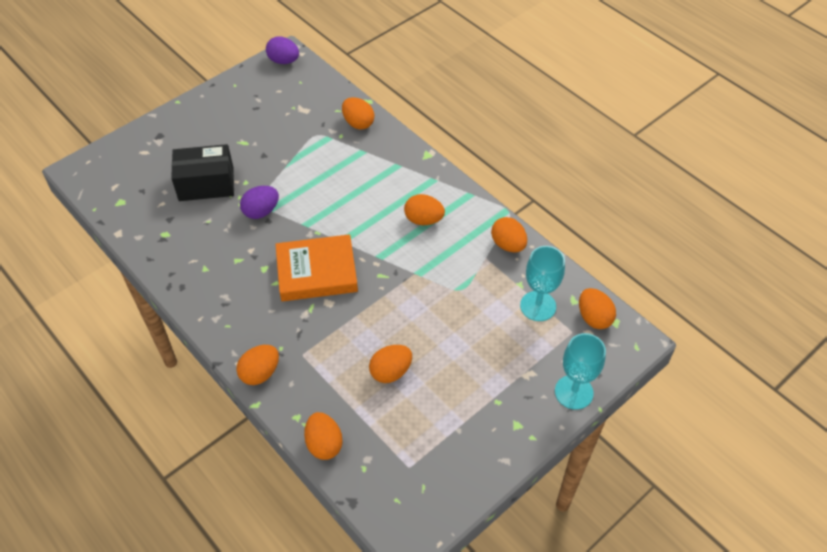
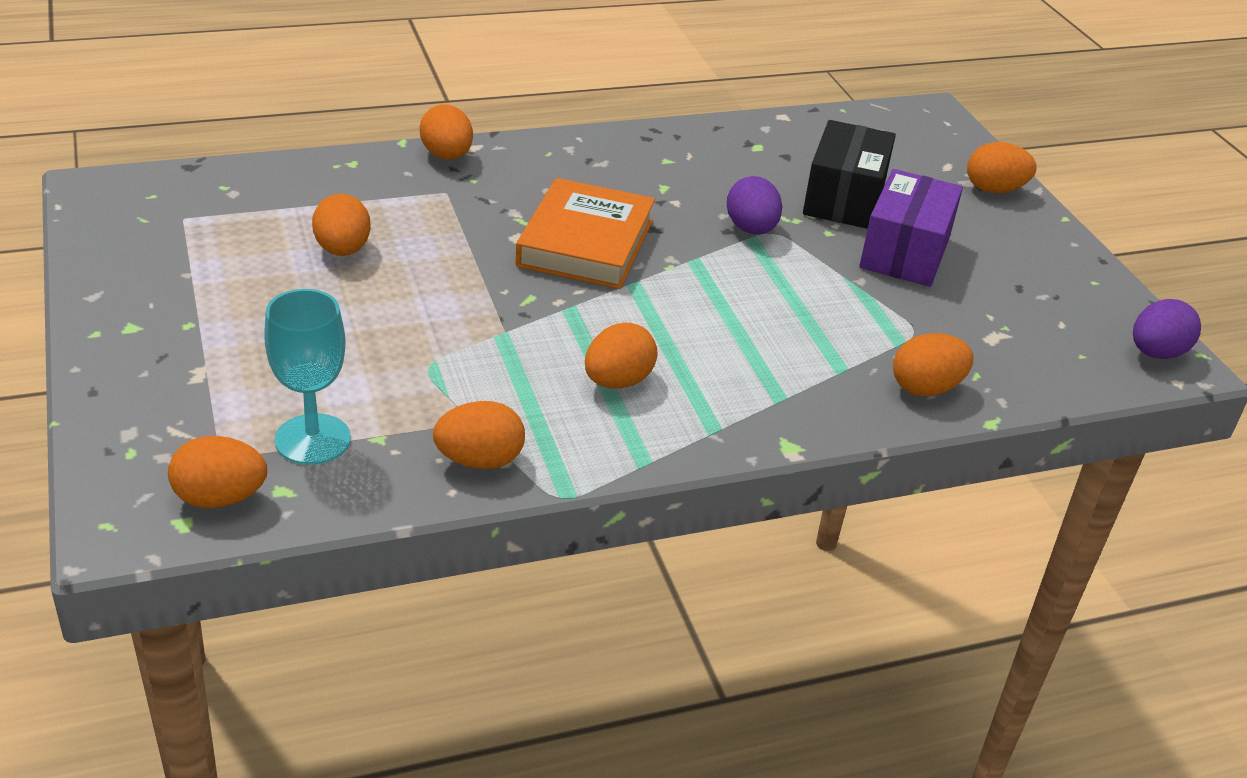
camera: 110 degrees right, 15 degrees down
(248, 150) = (905, 252): none -> purple box
(324, 444) = (291, 170): orange egg -> orange egg (994, 190)
(574, 392) = (113, 406): turquoise goblet -> none

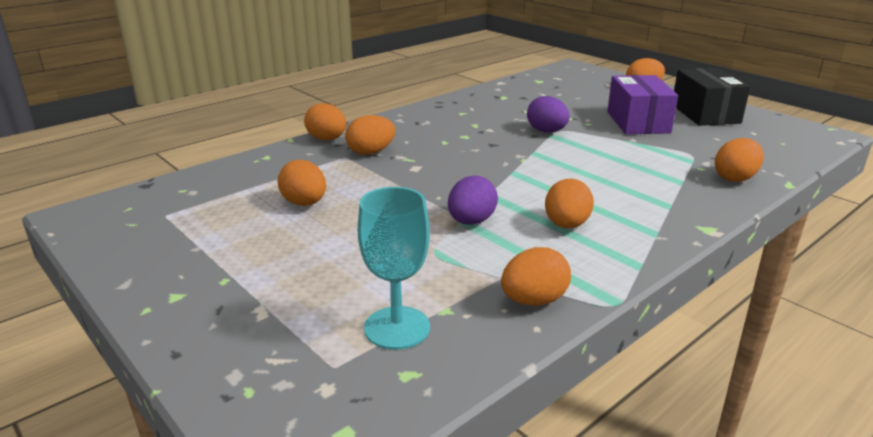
camera: 20 degrees left, 10 degrees down
(220, 498) = (361, 399): orange egg -> orange egg (371, 152)
(586, 243) = (461, 160): orange book -> none
(844, 199) = (576, 108): black box -> black box (705, 114)
(1156, 353) = (812, 133): purple egg -> purple egg (471, 221)

